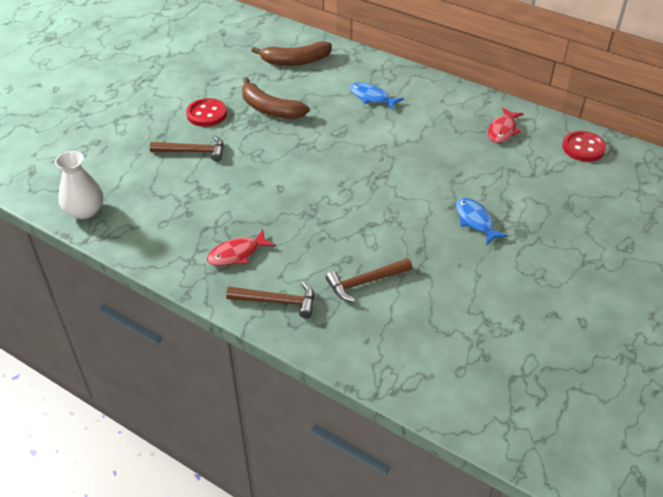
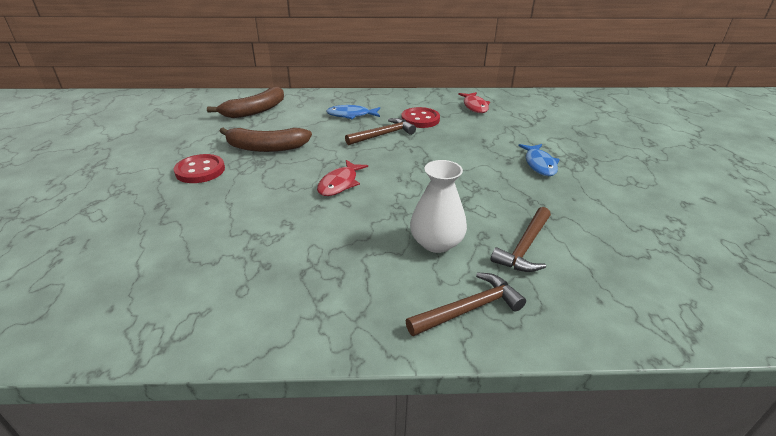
camera: 35 degrees left, 10 degrees down
(84, 210) = (107, 324): white vase -> white vase (436, 242)
(193, 152) = (214, 206): brown hammer -> brown hammer (383, 135)
(237, 254) = (368, 281): red fish -> red fish (340, 183)
(475, 221) = (539, 164): blue fish -> blue fish turned 120 degrees counterclockwise
(583, 148) = (538, 100): red button -> red button (420, 119)

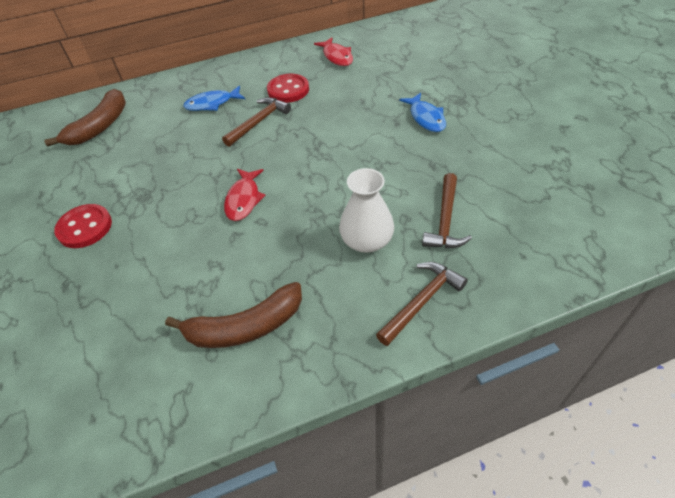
camera: 15 degrees left, 15 degrees up
(266, 148) = (141, 175): brown banana -> brown banana (245, 327)

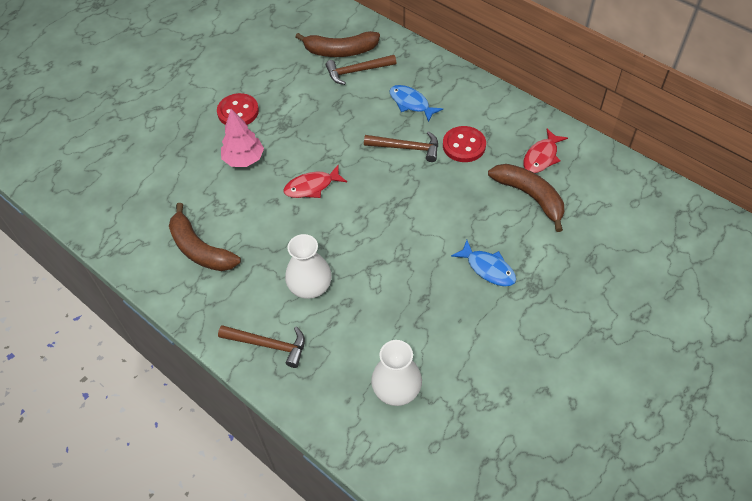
camera: 60 degrees right, 5 degrees up
(155, 243) = (244, 159): none -> pink tree
(370, 74) = (530, 196): none -> brown banana
(426, 118) = (488, 268): blue fish -> blue fish turned 90 degrees counterclockwise
(445, 220) = (359, 331): brown hammer -> brown hammer (357, 71)
(524, 215) = (396, 388): none -> white vase

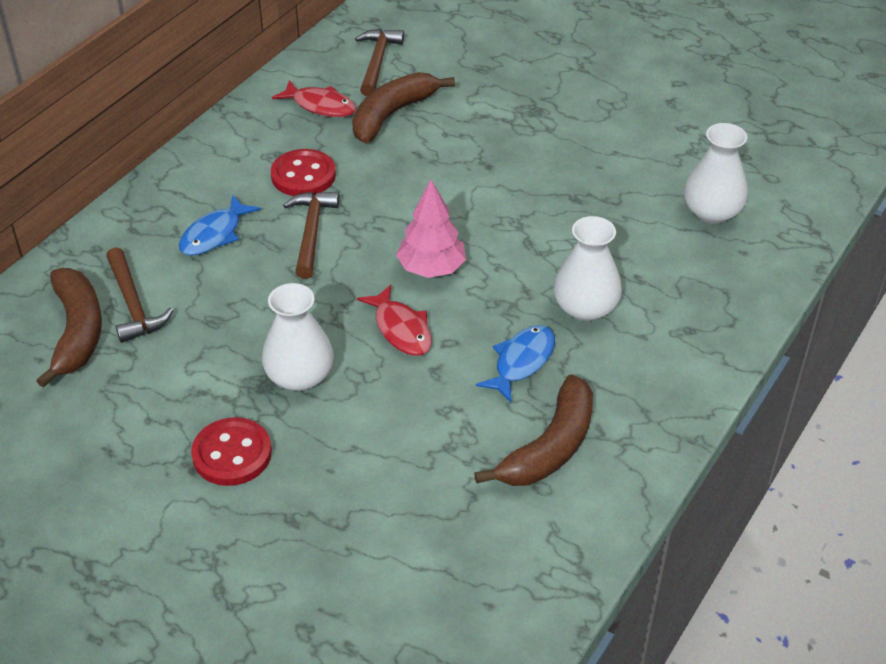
camera: 100 degrees left, 10 degrees down
(244, 159) = (350, 425): pink tree -> pink tree (431, 269)
(268, 345) = (693, 337): brown hammer -> brown hammer (377, 62)
(285, 139) = (299, 376): none -> white vase
(488, 268) = (516, 146): blue fish -> blue fish (521, 362)

